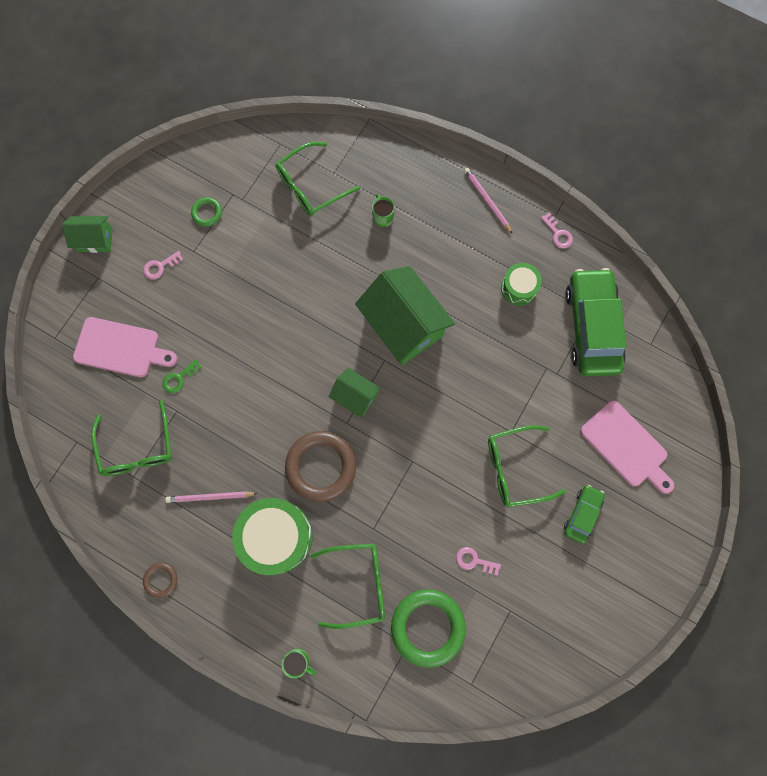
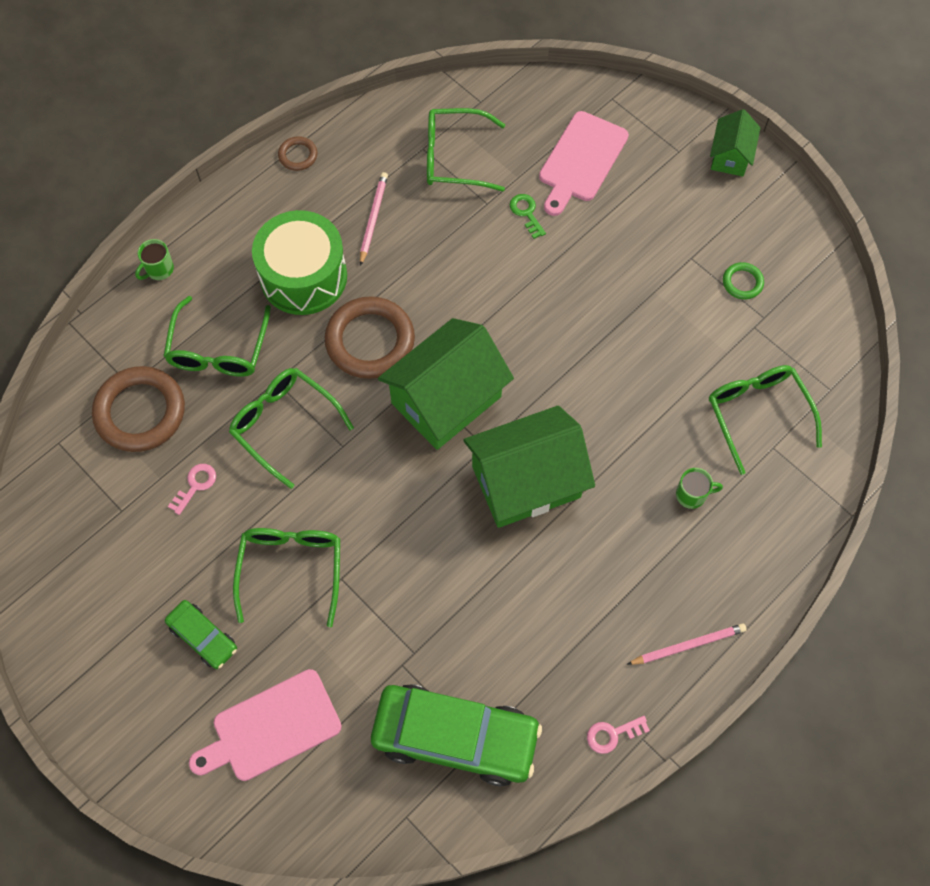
camera: 105 degrees right, 10 degrees down
(160, 266) = (678, 218): pink key -> none
(355, 396) = (446, 400): green house -> green house, size x1.92
(407, 510) = (284, 424): none -> green glasses
(427, 627) = (140, 412): green ring -> brown ring
(519, 288) = (541, 650): green drum -> none

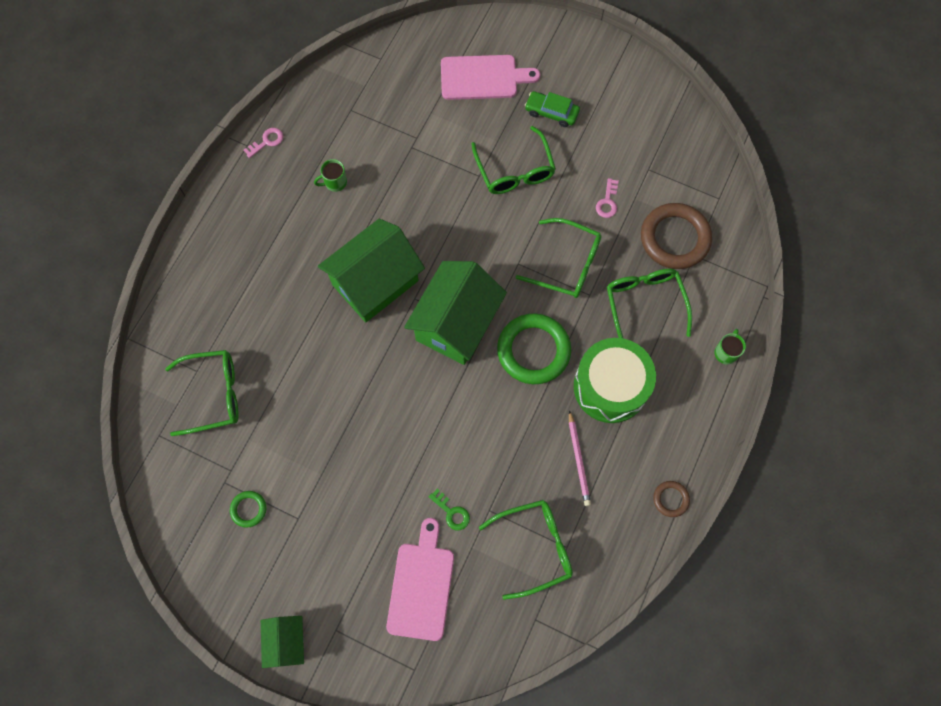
camera: 160 degrees right, 5 degrees up
(271, 728) = (483, 77): pink cutting board -> pink cutting board turned 45 degrees clockwise
(370, 341) = (533, 350): brown ring -> green ring
(455, 737) = (366, 108): green car -> none
(688, 645) = (230, 210): pink pencil -> none
(692, 495) = (250, 313): green mug -> green mug (335, 182)
(757, 413) = (214, 394): green glasses -> green glasses turned 60 degrees counterclockwise

